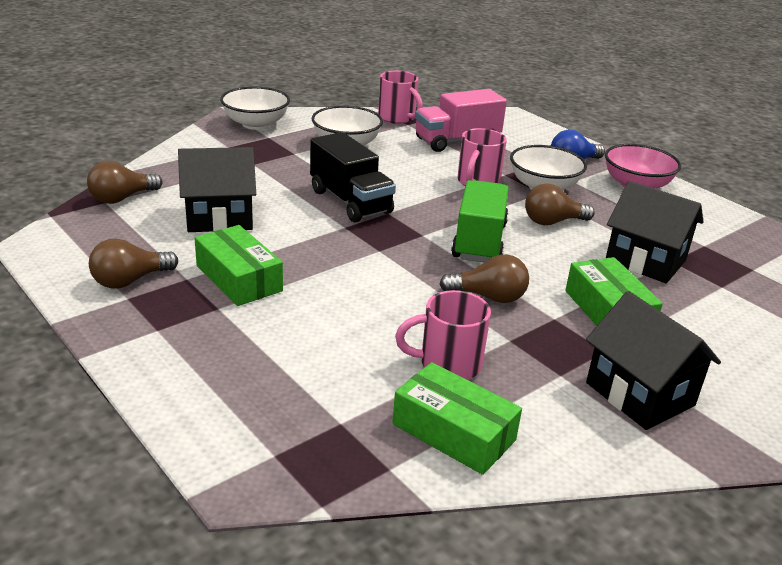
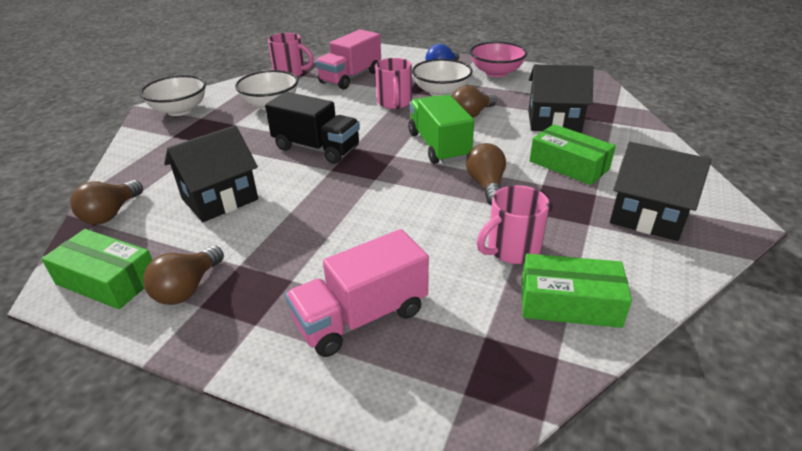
camera: 25 degrees left, 5 degrees up
(238, 278) = (285, 246): green box -> green box (107, 280)
(247, 360) = (361, 317): none -> pink truck
(488, 297) = (486, 185): brown light bulb -> brown light bulb turned 75 degrees counterclockwise

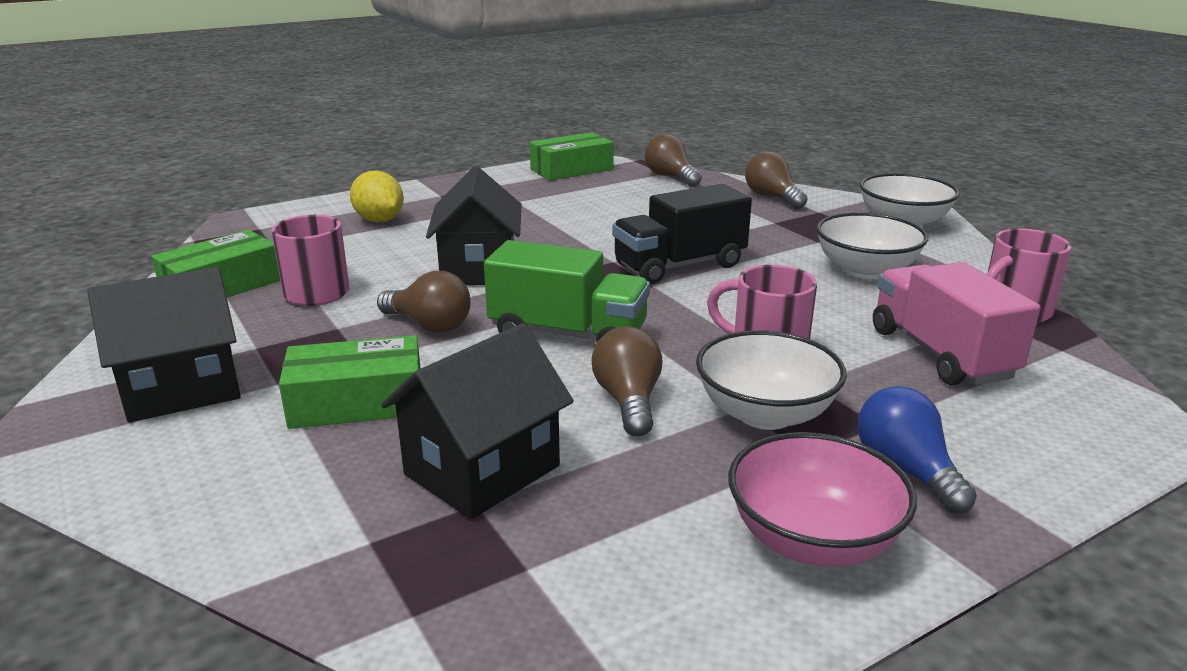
camera: 125 degrees right, 10 degrees down
(187, 288) = (517, 185): brown light bulb -> brown light bulb (772, 197)
(220, 199) = (633, 209): black house -> black house (479, 269)
(361, 317) = (379, 220): pink truck -> yellow lemon

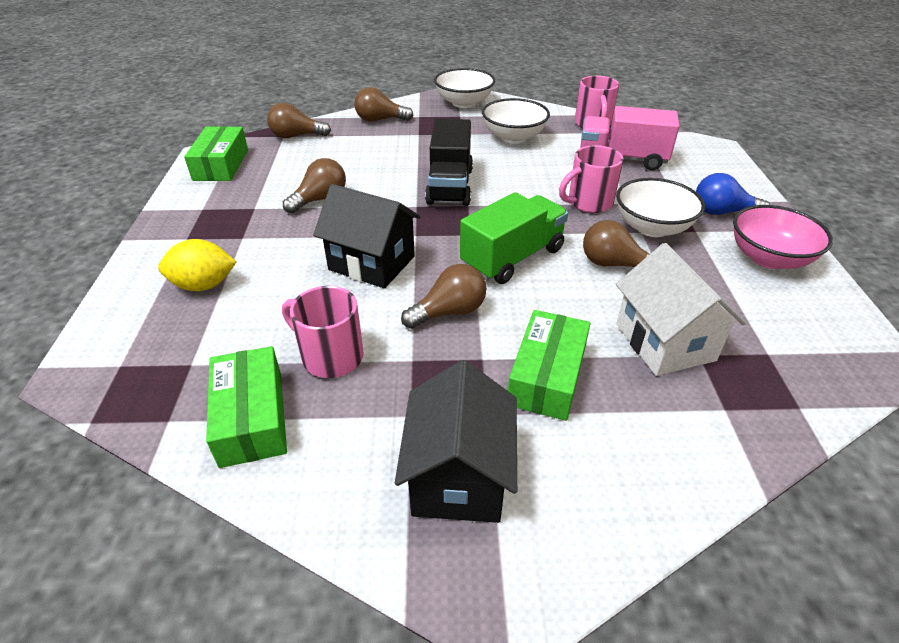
camera: 60 degrees left, 15 degrees up
(482, 470) = (665, 342): black house -> white house
(565, 219) = (320, 199): none -> brown light bulb

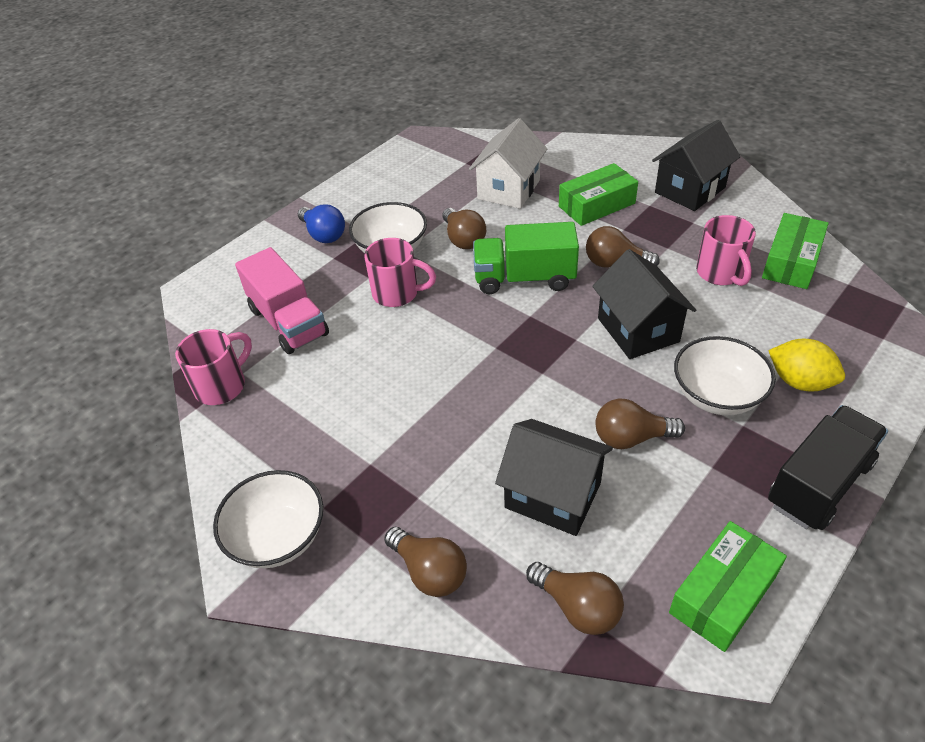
camera: 135 degrees left, 5 degrees up
(346, 160) = (553, 495): none -> black house
(450, 186) = (484, 380): black truck -> black truck (819, 484)
(513, 137) = (328, 417): white bowl -> white bowl (717, 395)
(768, 258) = (365, 196): pink bowl -> none

